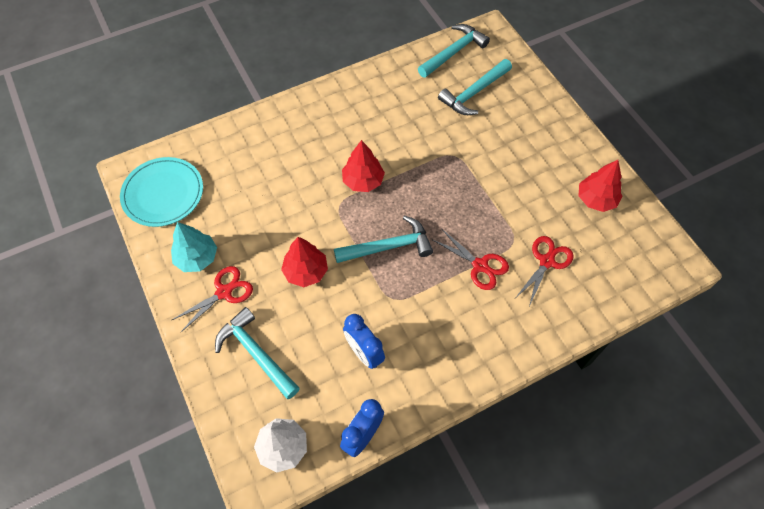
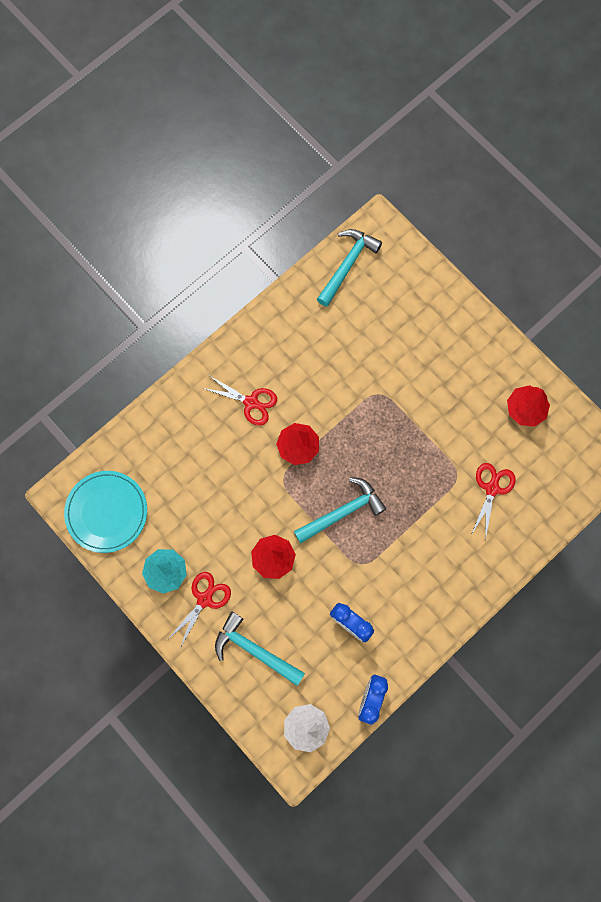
camera: 15 degrees left, 15 degrees up
(474, 93) = (381, 313): turquoise hammer -> none
(480, 265) = (432, 509): red scissors -> red scissors (251, 402)

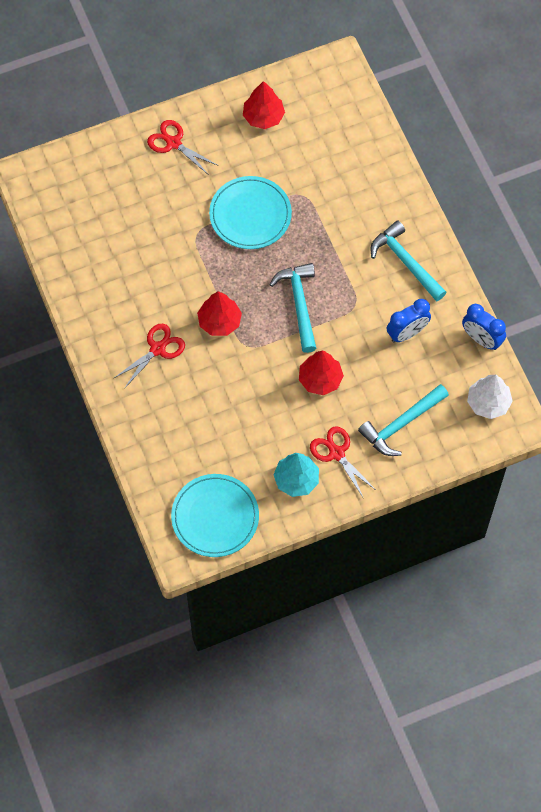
camera: 70 degrees left, 10 degrees down
(347, 264) = (53, 216): turquoise hammer -> turquoise hammer (405, 262)
(417, 434) = (250, 215): none -> turquoise plate
(492, 489) = (327, 171): red scissors -> red scissors (173, 143)

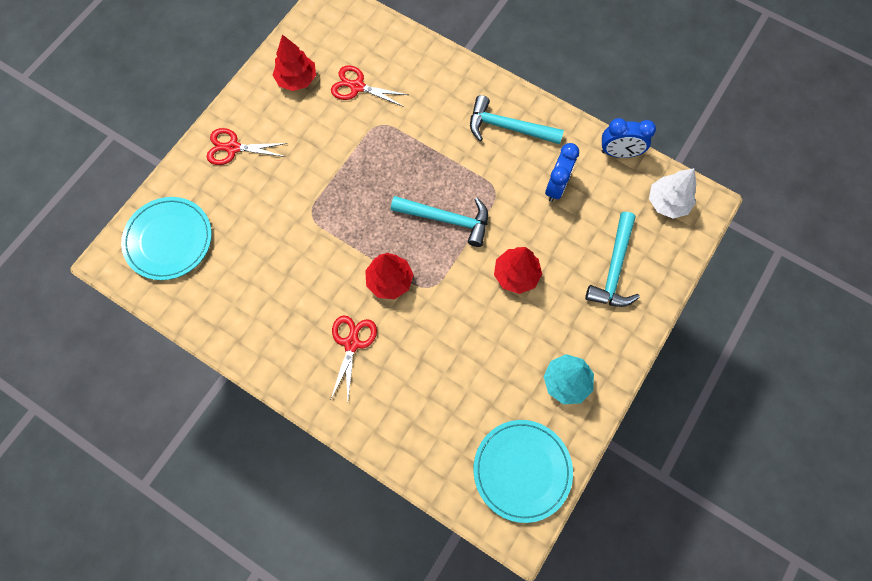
camera: 35 degrees left, 5 degrees up
(250, 215) = (347, 169): turquoise plate -> turquoise plate (168, 240)
(299, 304) = (447, 219): turquoise hammer -> turquoise hammer turned 150 degrees clockwise
(337, 453) = (581, 332): red scissors -> red scissors (357, 87)

